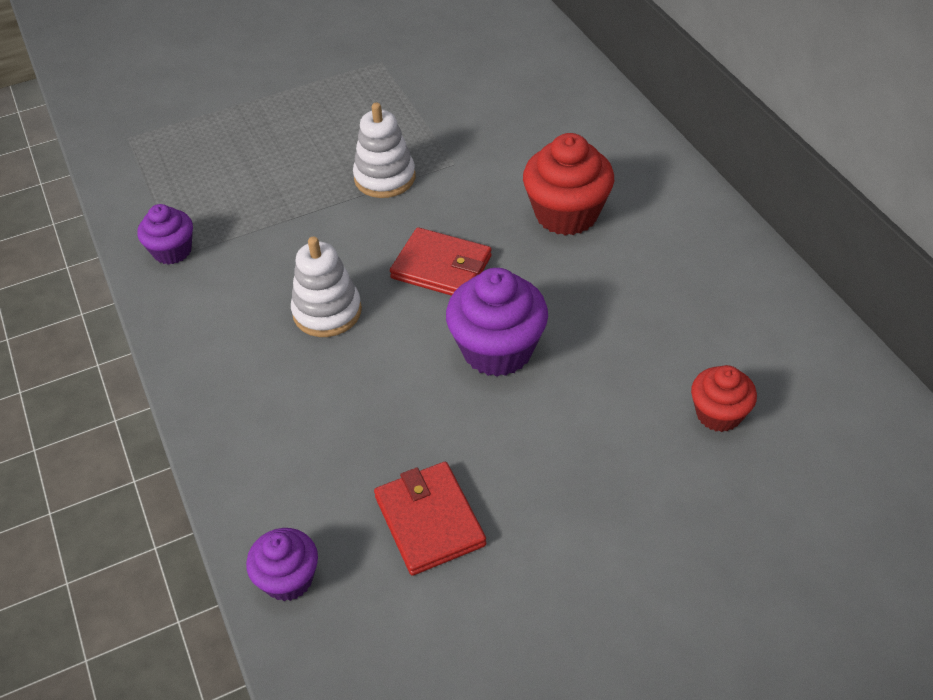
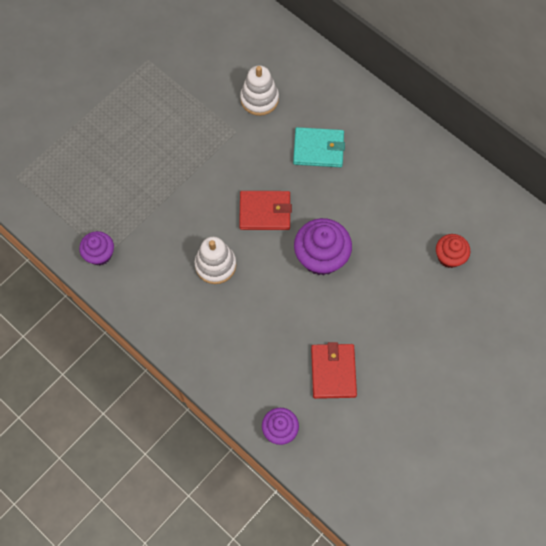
camera: 25 degrees left, 20 degrees up
(385, 178) = (199, 156): white stacking toy -> white stacking toy (259, 99)
(429, 520) = (333, 371): red wallet -> red wallet turned 45 degrees clockwise
(566, 214) = (318, 149): red cupcake -> turquoise wallet

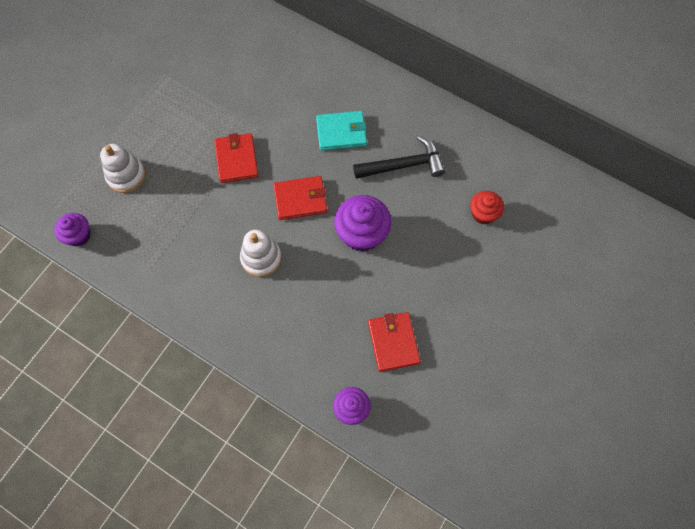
camera: 10 degrees left, 0 degrees up
(100, 254) = (145, 266): purple cupcake -> purple cupcake (78, 235)
(207, 160) = (236, 159): none -> red wallet
(259, 99) = (277, 94): white stacking toy -> white stacking toy (126, 175)
(376, 193) = (403, 165): none -> black hammer

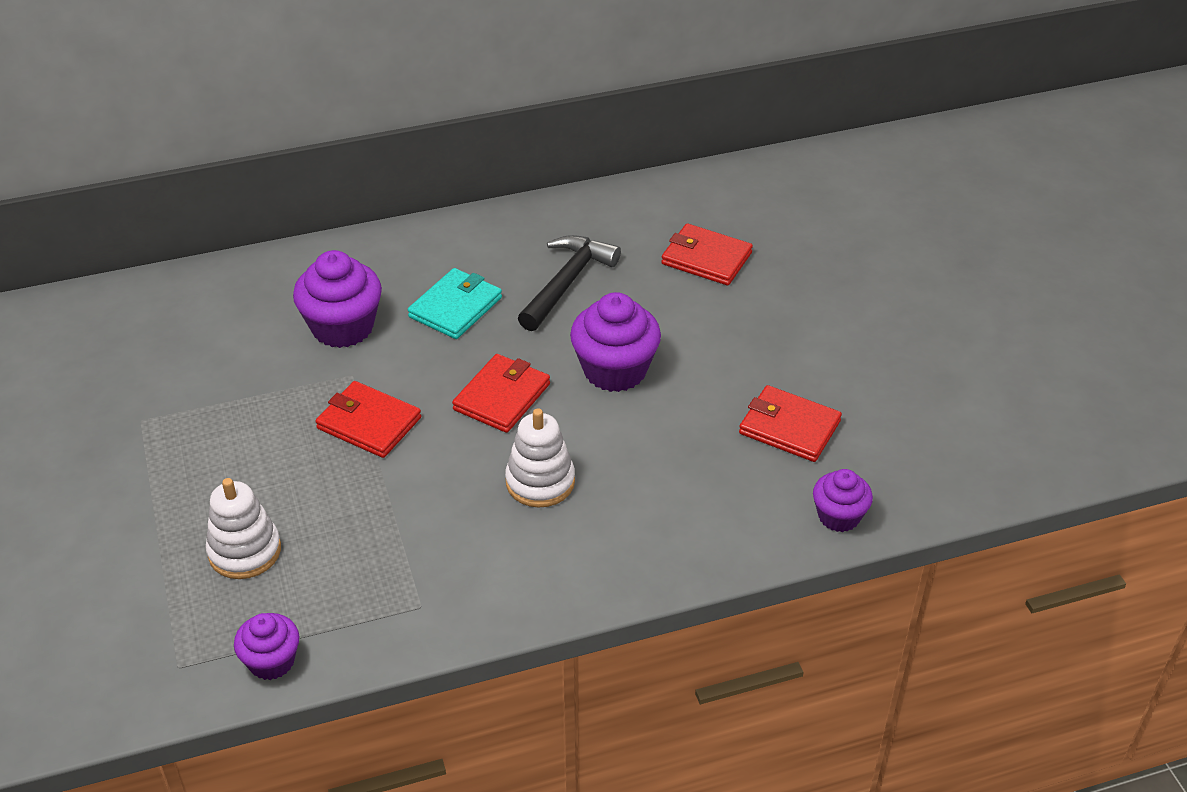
camera: 50 degrees left, 25 degrees down
(286, 99) = (343, 327): none -> purple cupcake
(483, 213) = (706, 258): red cupcake -> red wallet

